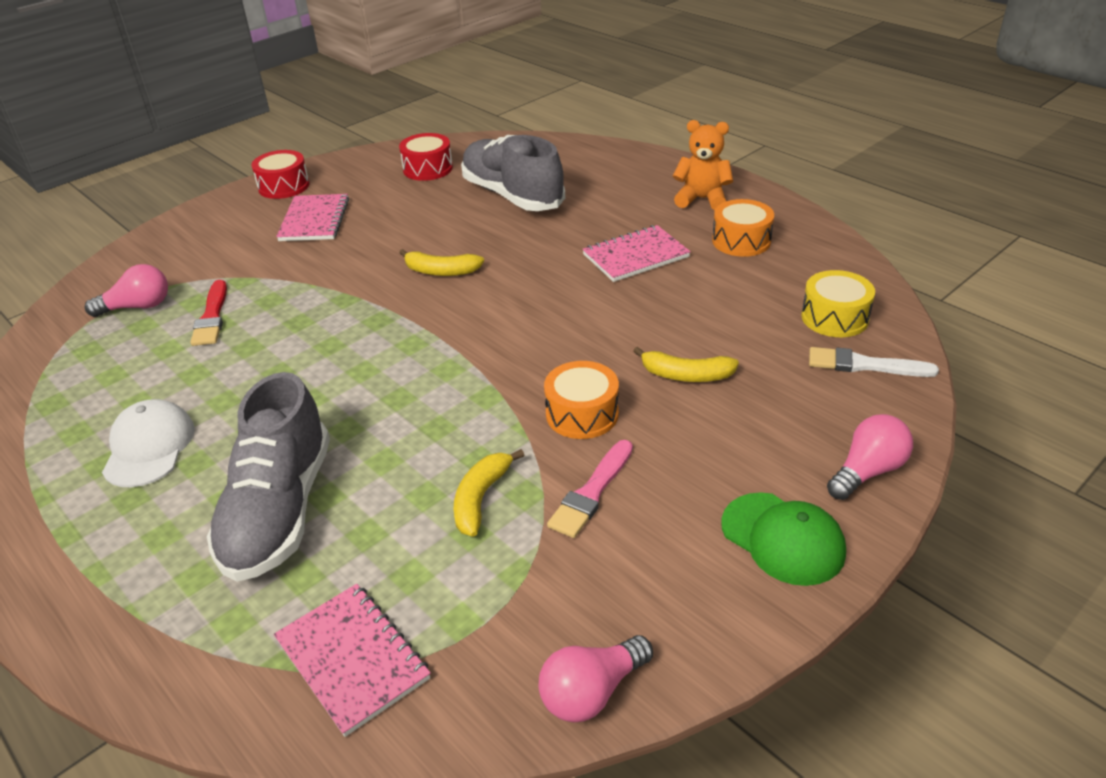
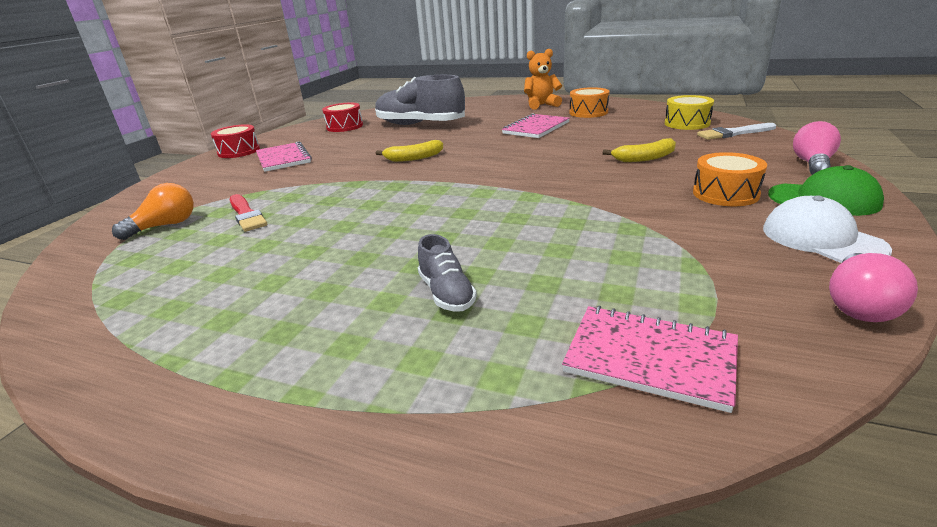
camera: 25 degrees left, 10 degrees down
(138, 307) = (165, 226): pink light bulb -> orange light bulb
(149, 447) = (266, 295): white cap -> white cap (822, 239)
(279, 510) = (446, 293): grey shoe -> grey shoe, size x0.47
(481, 498) = (604, 239): yellow banana -> none
(582, 414) = (608, 187): orange drum -> orange drum (725, 194)
(591, 492) = (675, 215): pink brush -> none

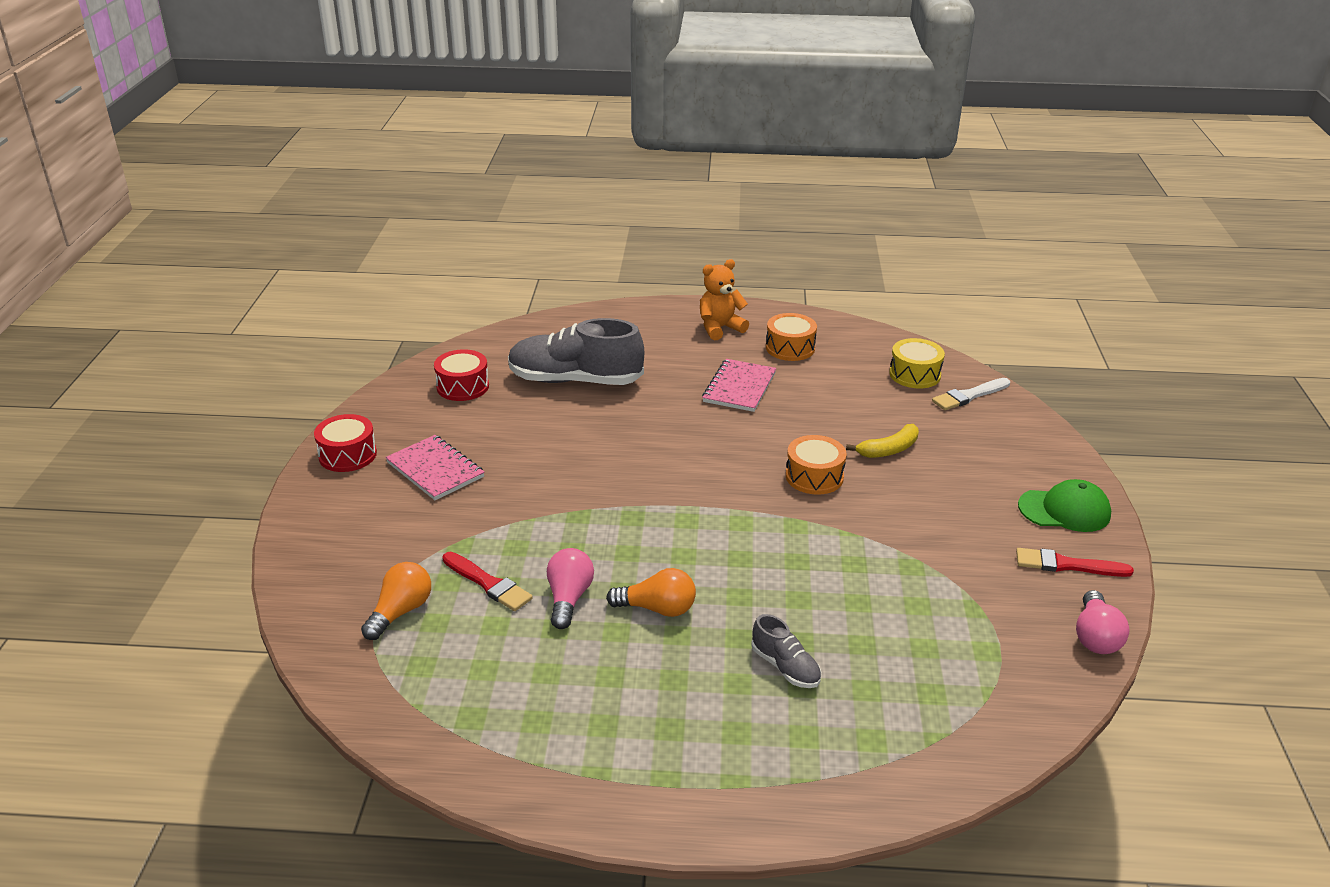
camera: 20 degrees left, 5 degrees up
(362, 239) = (657, 608): none -> orange light bulb
(414, 158) = (618, 460): yellow banana -> none
(650, 358) = (967, 707): pink notebook -> none
(725, 194) = (981, 508): orange drum -> orange drum (814, 477)
(812, 164) = (1051, 454): pink light bulb -> pink light bulb (568, 598)
(822, 239) = (1067, 565): white cap -> red brush

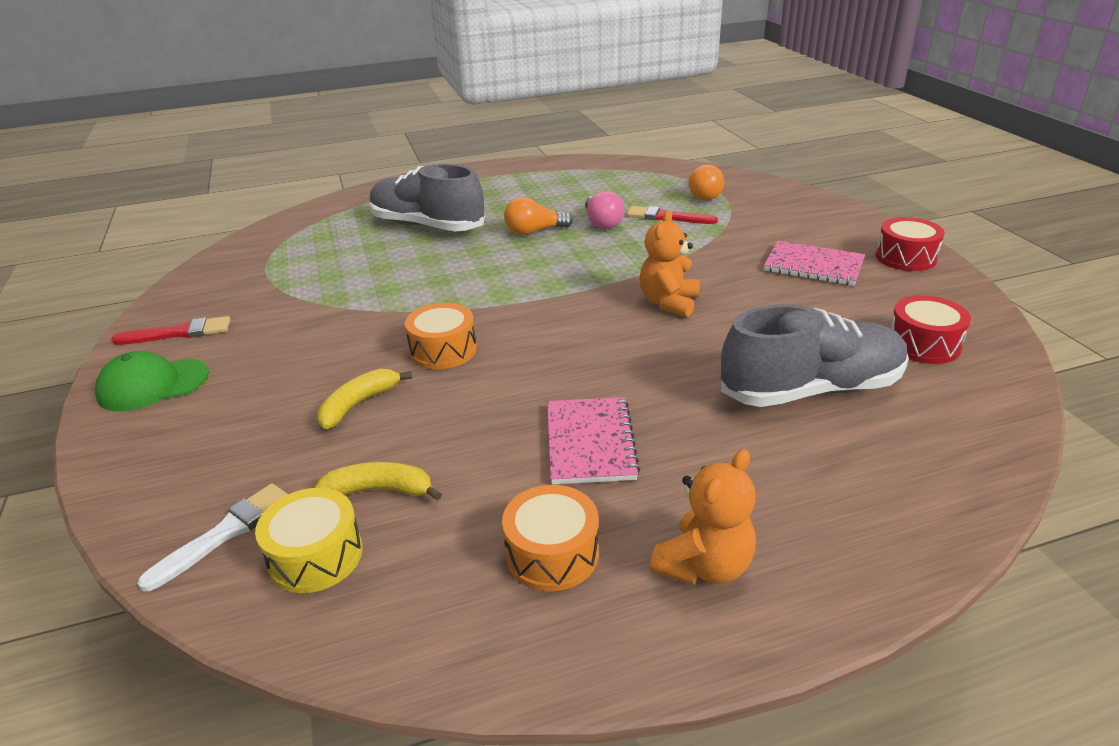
camera: 160 degrees right, 0 degrees up
(600, 469) = (668, 303): none -> orange teddy bear
(785, 667) = (427, 226): grey shoe -> grey shoe, size x2.12
(877, 395) = (380, 490): none -> yellow banana
(1095, 637) = (181, 289): pink light bulb -> none

